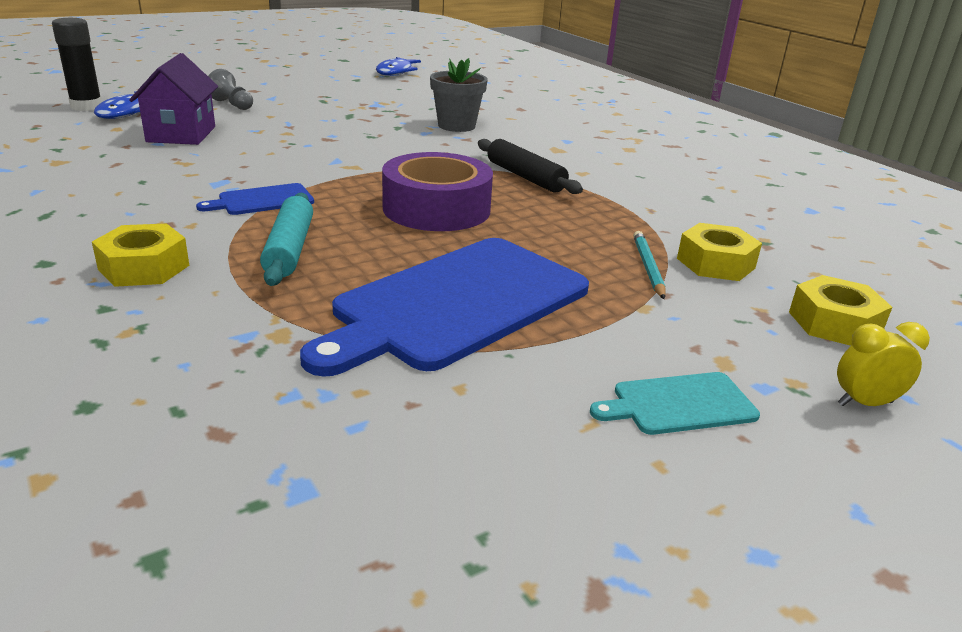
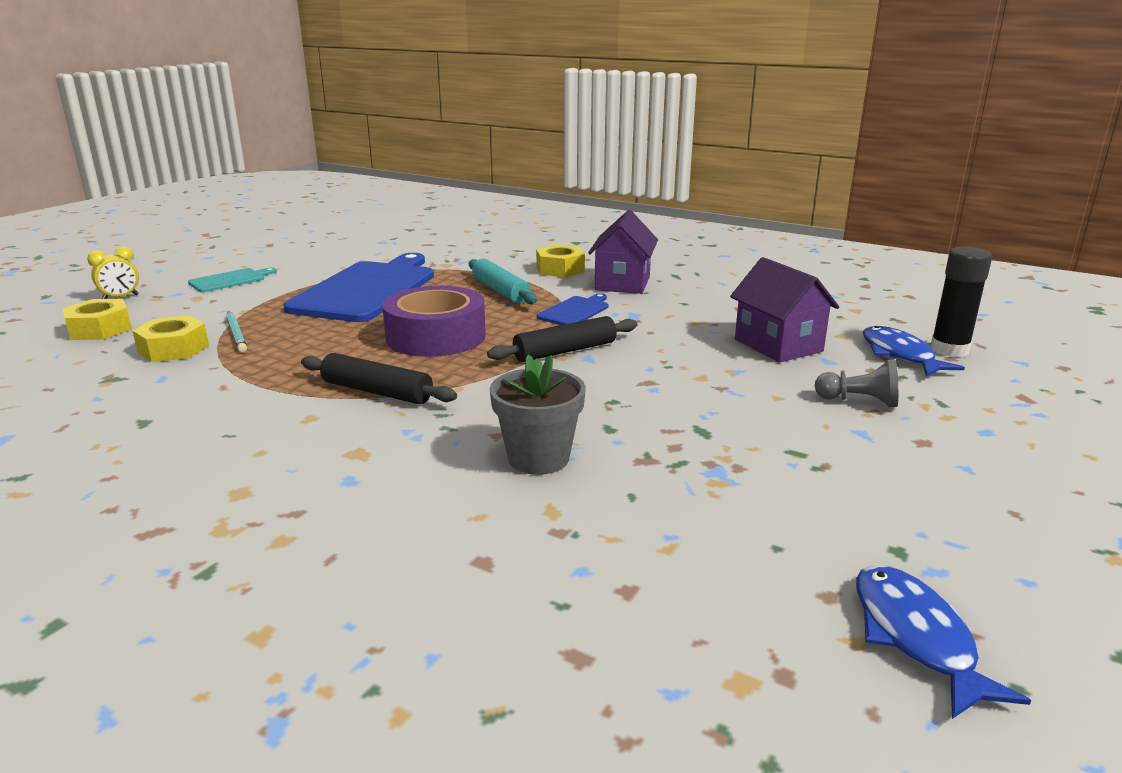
camera: 155 degrees right, 5 degrees down
(132, 220) = (622, 283): none -> purple house
(344, 169) = (565, 351): none -> black rolling pin

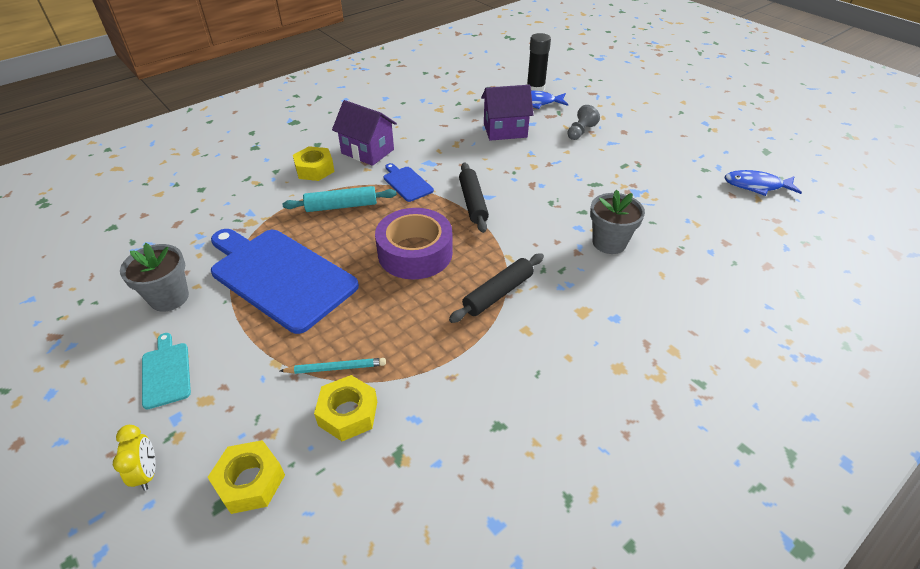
camera: 70 degrees left, 20 degrees up
(323, 262) = (169, 297): none -> grey flower pot

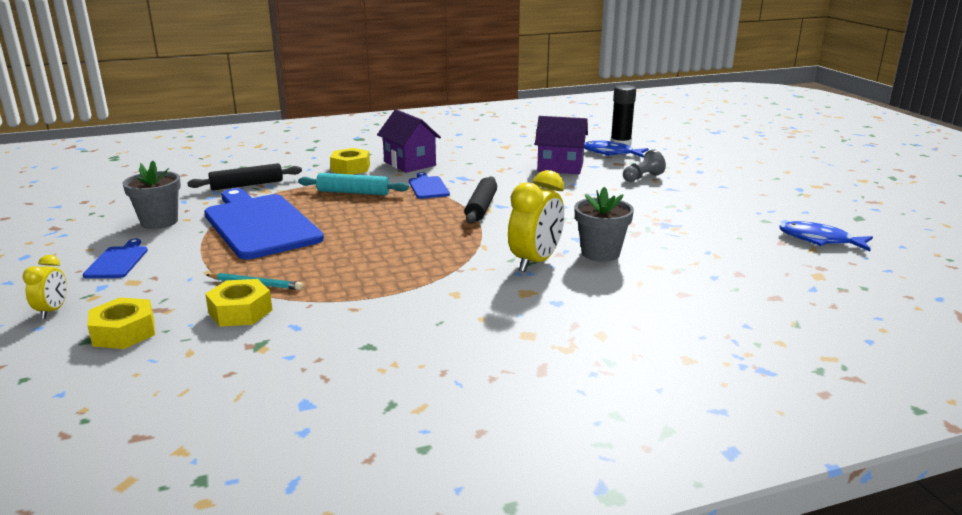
camera: 20 degrees right, 20 degrees down
(166, 372) = (117, 261): turquoise cutting board -> blue cutting board
(415, 253) = (394, 229): purple tape -> none
(498, 293) = (450, 266): black rolling pin -> black rolling pin (247, 185)
(565, 268) = (535, 262): none -> yellow clock

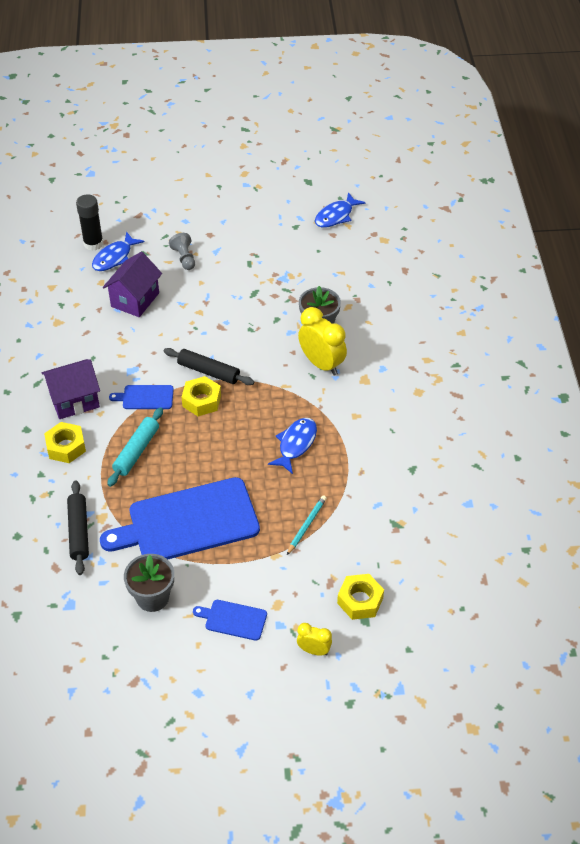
camera: 75 degrees left, 25 degrees up
(240, 311) = (348, 534): yellow nut -> yellow nut (201, 400)
(389, 263) = (296, 444): none -> blue fish

